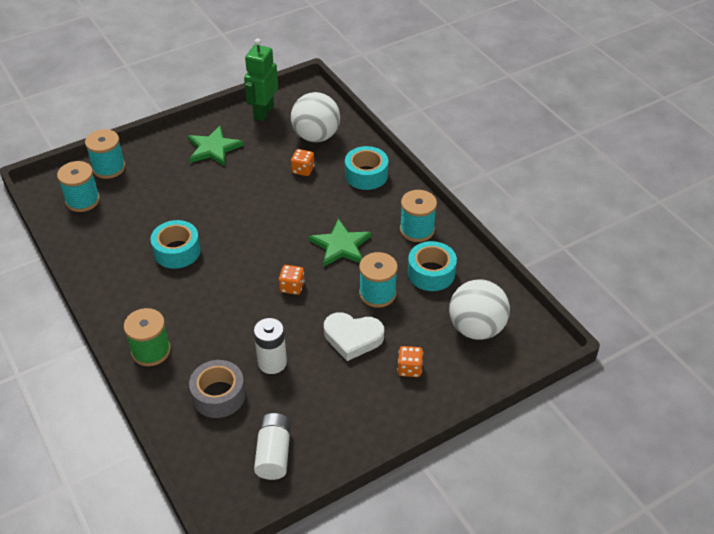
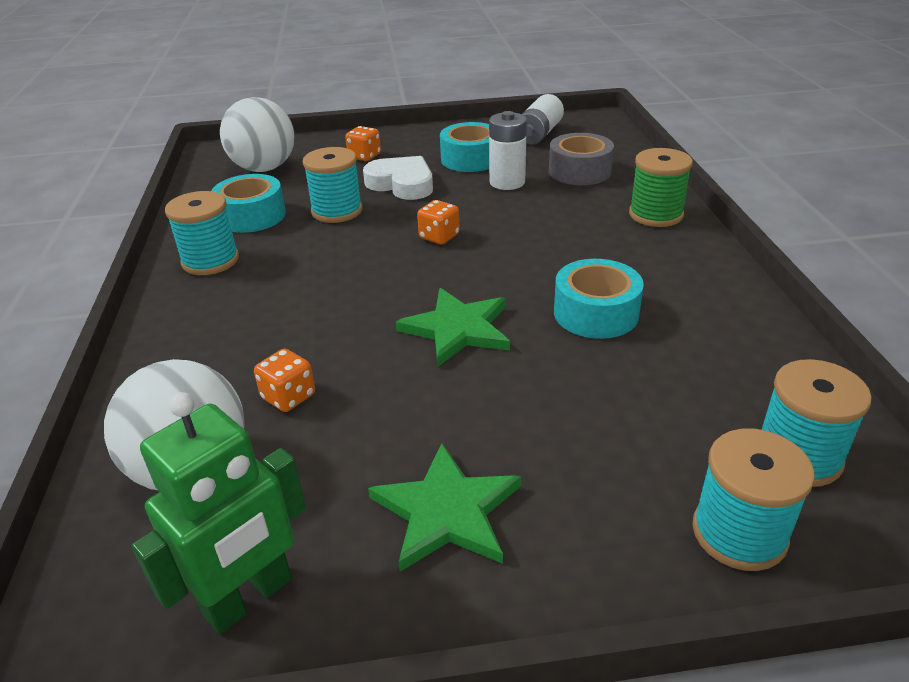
camera: 155 degrees left, 10 degrees down
(341, 245) = (334, 266): green star -> green star (457, 329)
(366, 175) = (188, 356): turquoise tape -> turquoise tape (470, 159)

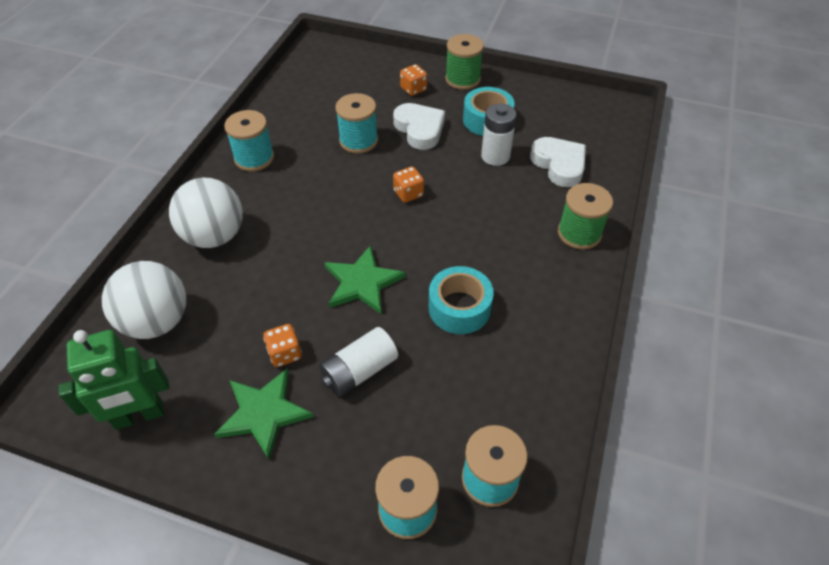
camera: 25 degrees right, 15 degrees up
(252, 216) = (302, 125): turquoise tape -> none
(264, 168) = (338, 78): white ball -> white ball (214, 236)
(288, 397) = (233, 292): orange dice -> orange dice (285, 353)
(413, 137) = (462, 79): none -> green spool
(538, 134) = (560, 110): white battery -> white battery (359, 371)
(579, 171) = (559, 164): grey tape -> white heart

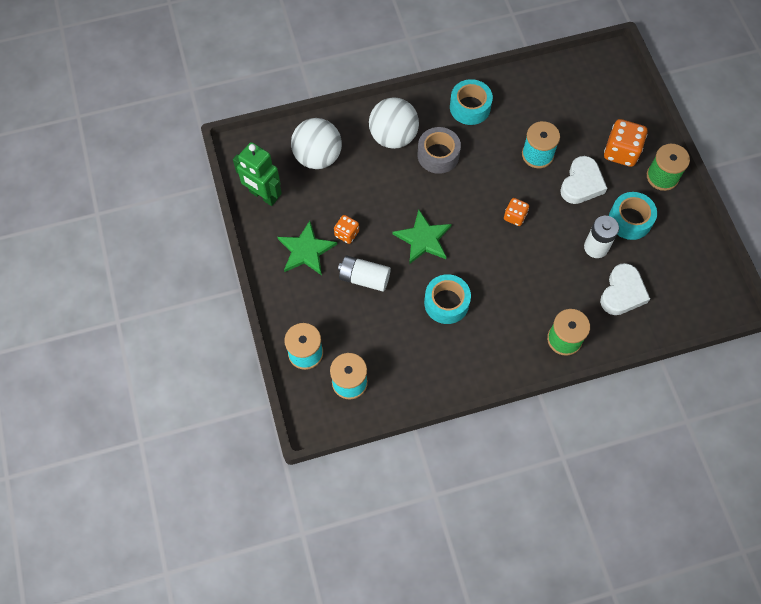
camera: 55 degrees right, 15 degrees up
(254, 158) = (470, 107): turquoise spool -> turquoise tape
(278, 212) = (438, 155): none -> grey tape
(413, 89) = (621, 152): orange dice -> orange dice, size x1.73

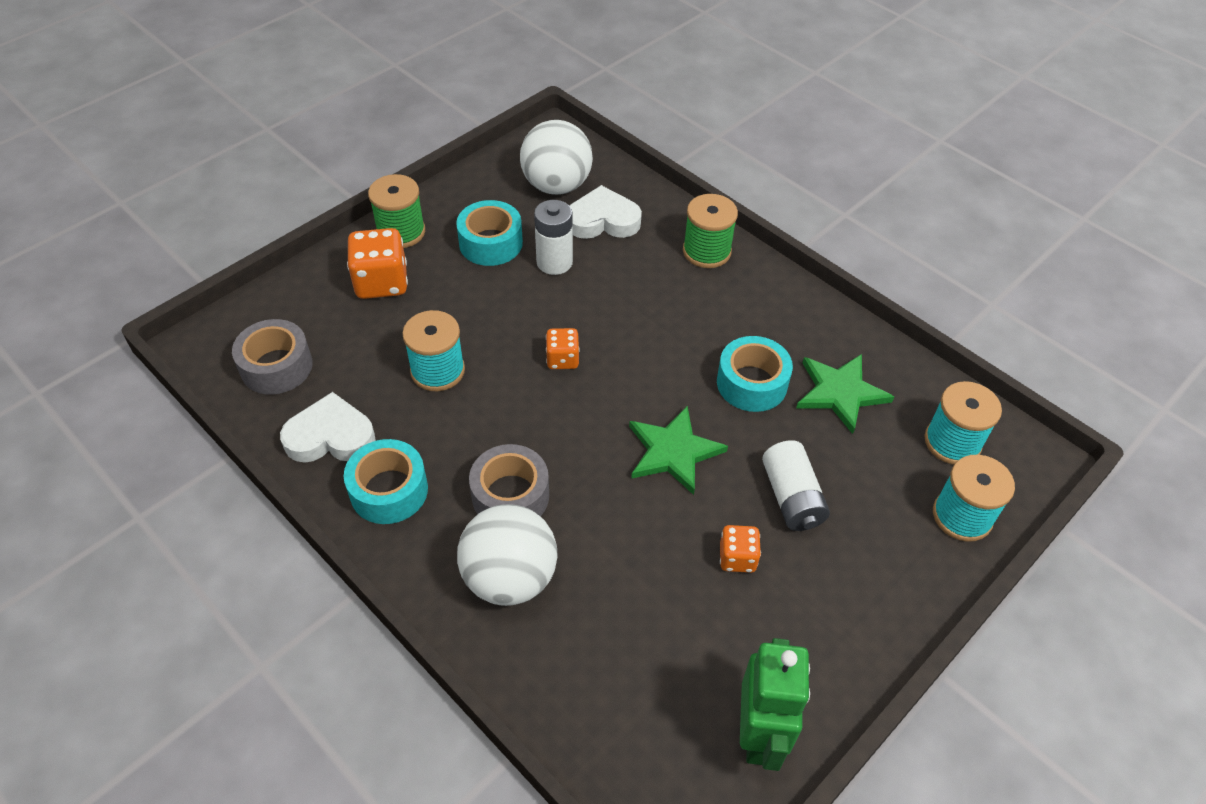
camera: 120 degrees left, 15 degrees down
(306, 250) = (808, 603): green star -> green star (840, 393)
(318, 157) = (622, 682): white ball -> white ball (556, 185)
(578, 85) = (276, 366): none -> grey tape
(582, 183) = (461, 306): white heart -> white heart (330, 436)

